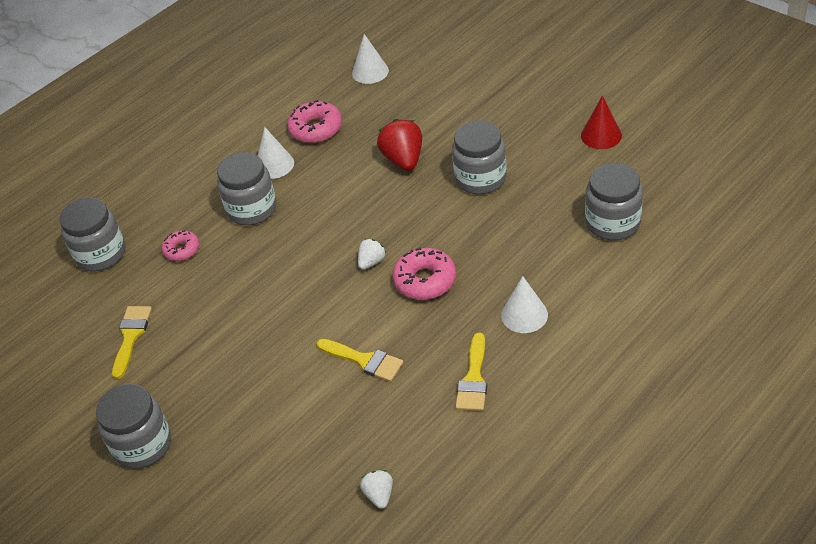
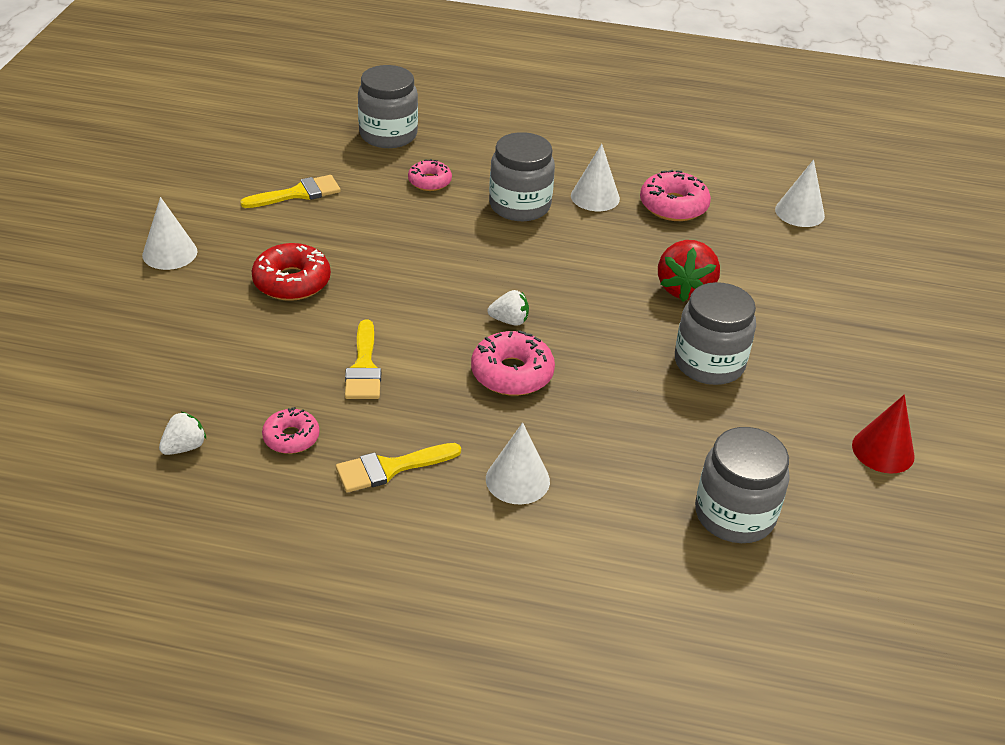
camera: 50 degrees right, 5 degrees down
(142, 444) = (170, 253): grey jar -> white cone
(238, 374) = (292, 282): none -> red donut
(403, 160) = (684, 289): red strawberry -> red strawberry turned 150 degrees clockwise
(409, 426) = (291, 437): none -> pink donut

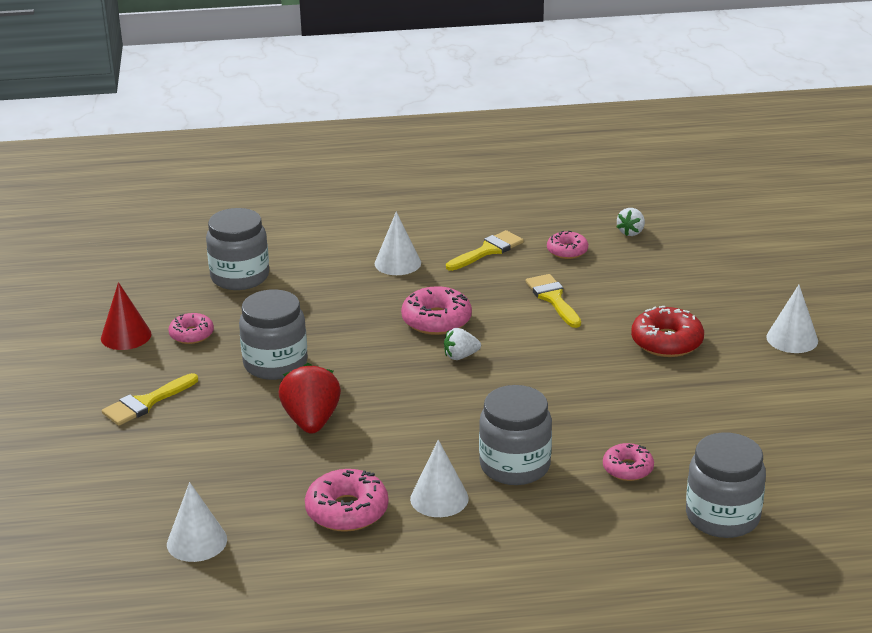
camera: 165 degrees right, 10 degrees down
(298, 193) = (745, 420): yellow brush -> yellow brush (146, 403)
(802, 430) = (191, 334): none -> pink donut

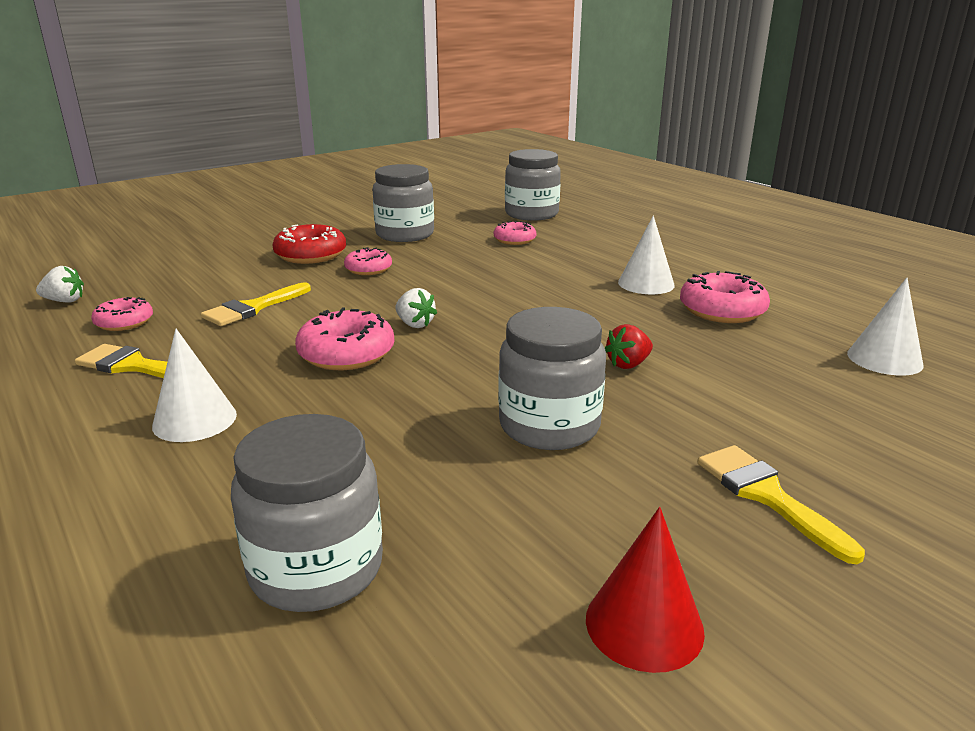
camera: 120 degrees left, 5 degrees down
(146, 403) = (767, 496): yellow brush -> yellow brush turned 135 degrees counterclockwise
(191, 334) = (556, 537): pink donut -> pink donut (368, 269)
(311, 421) = (628, 364): red strawberry -> red strawberry, size x0.56
(515, 466) = (563, 269): grey jar -> grey jar (405, 234)
(792, 339) = (274, 223): white cone -> none

